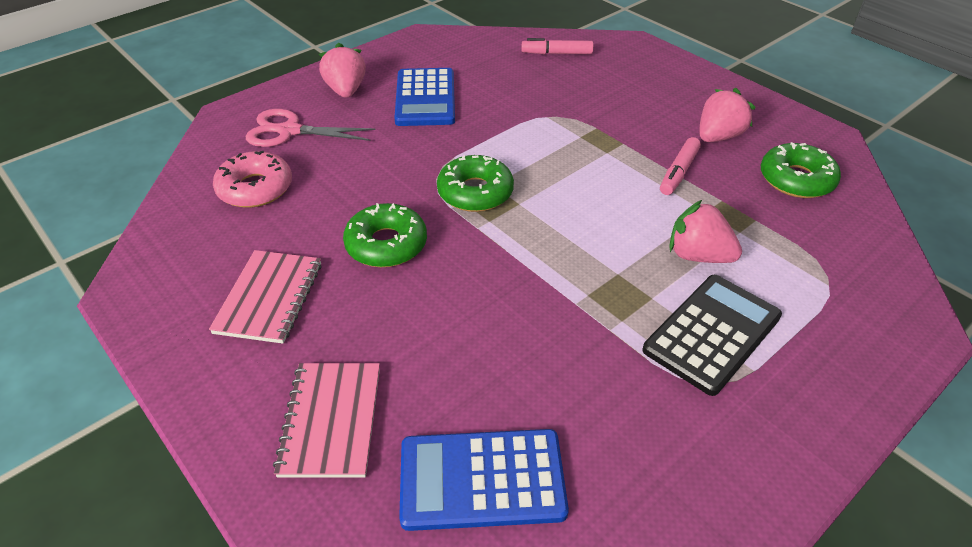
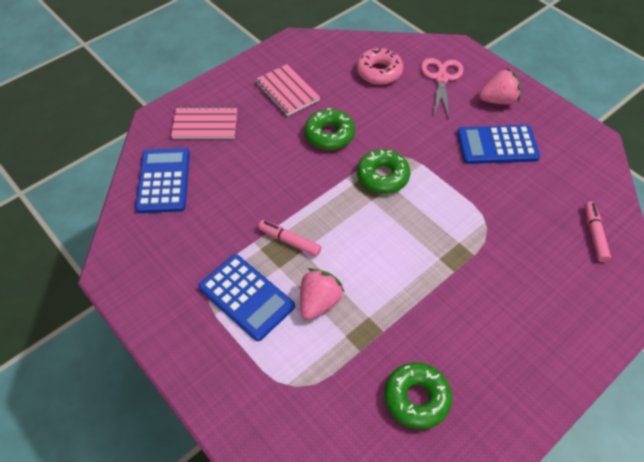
camera: 90 degrees right, 10 degrees up
(269, 298) = (287, 91): pink notebook -> pink notebook turned 45 degrees clockwise
(678, 172) = (418, 306): pink marker -> pink marker (289, 241)
(712, 333) = (246, 297): black calculator -> blue calculator
(718, 137) = (475, 347): pink strawberry -> none

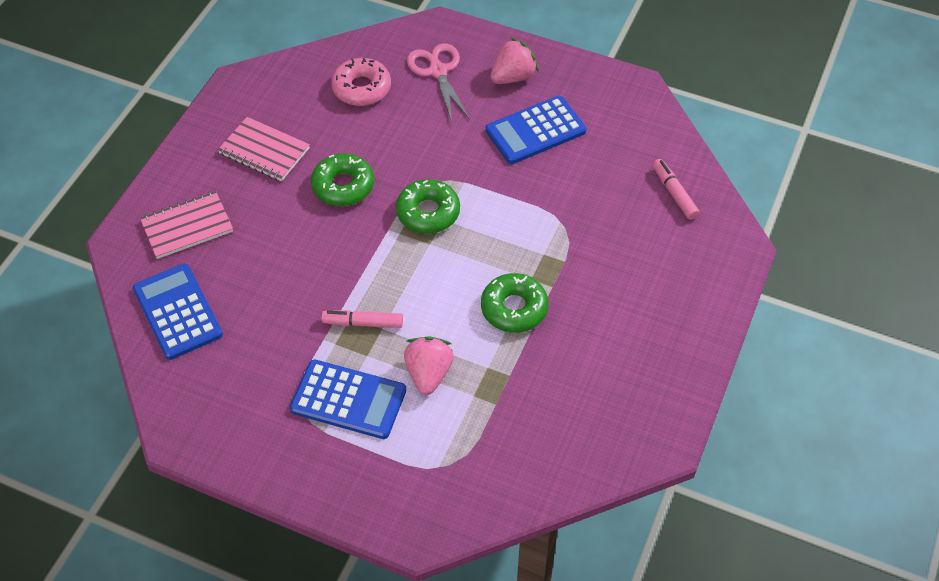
camera: 25 degrees left, 0 degrees up
(416, 398) = (572, 425): green donut -> green donut (514, 308)

